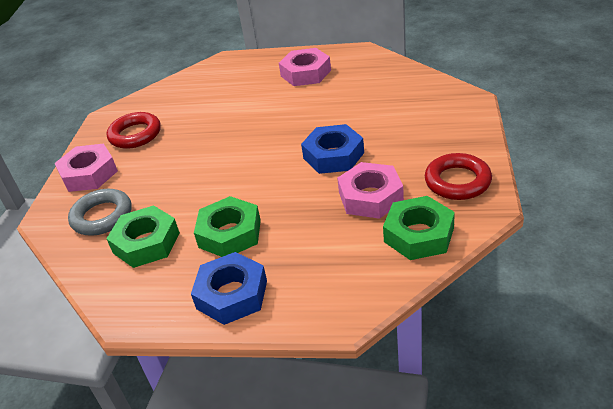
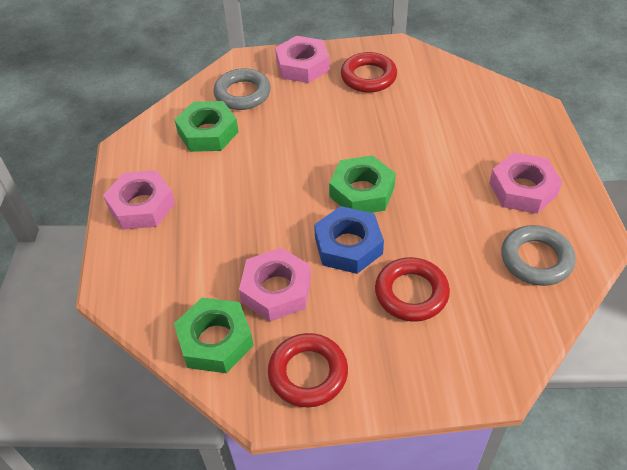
camera: 75 degrees right, 10 degrees up
(230, 233) = (219, 186): green nut -> green nut (362, 191)
(232, 294) = (141, 206): blue nut -> pink nut
(372, 74) = (536, 259): none -> grey ring
(389, 128) = (411, 293): none -> red ring

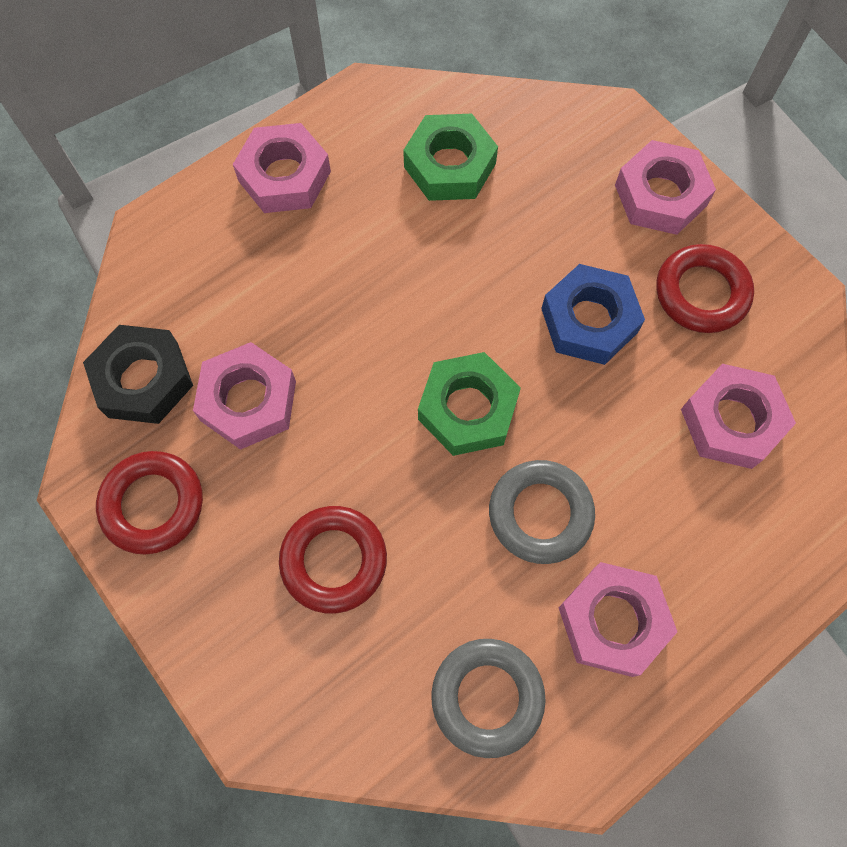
camera: 55 degrees right, 20 degrees up
(215, 340) = (143, 380): green nut -> black nut
(242, 94) = (549, 158): grey ring -> grey ring (540, 513)
(348, 245) = (365, 443): blue nut -> blue nut (589, 320)
(444, 98) = (731, 421): none -> pink nut

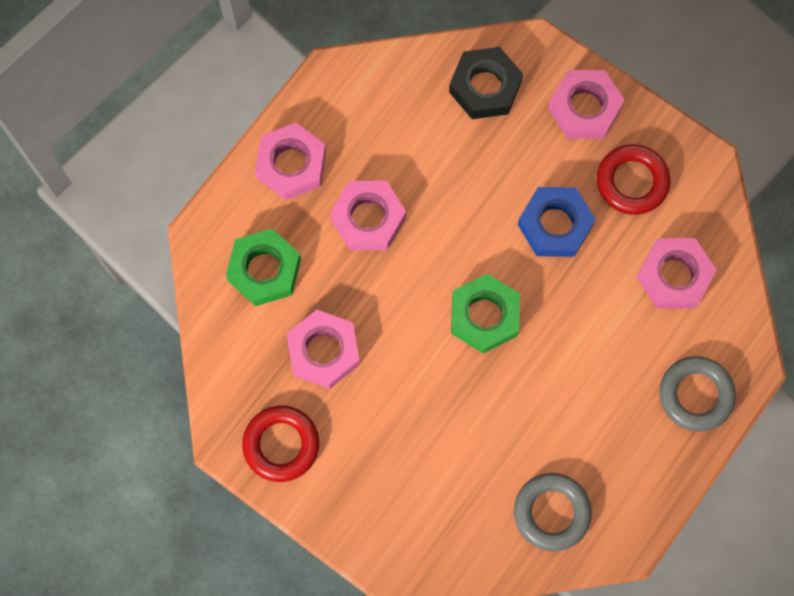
camera: 15 degrees left, 5 degrees up
(143, 380) = (241, 355): black nut -> black nut (485, 87)
(334, 560) = (421, 450): red ring -> none
(449, 165) = (417, 123): green nut -> green nut (264, 270)
(540, 513) = (555, 379): grey ring -> grey ring (696, 395)
(613, 621) = (623, 440): pink nut -> pink nut (368, 218)

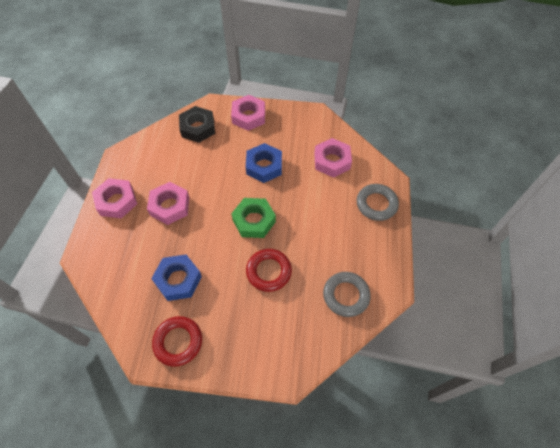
camera: 30 degrees left, 15 degrees down
(264, 270) = (125, 256): green nut -> none
(323, 351) = (178, 280): pink nut -> blue nut
(632, 182) = (288, 134): red ring -> red ring (269, 271)

